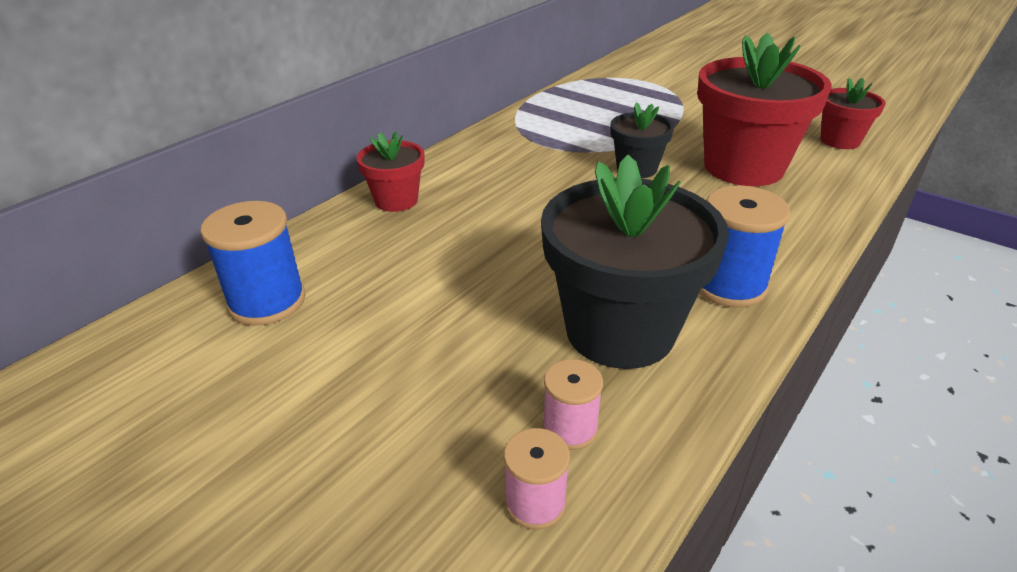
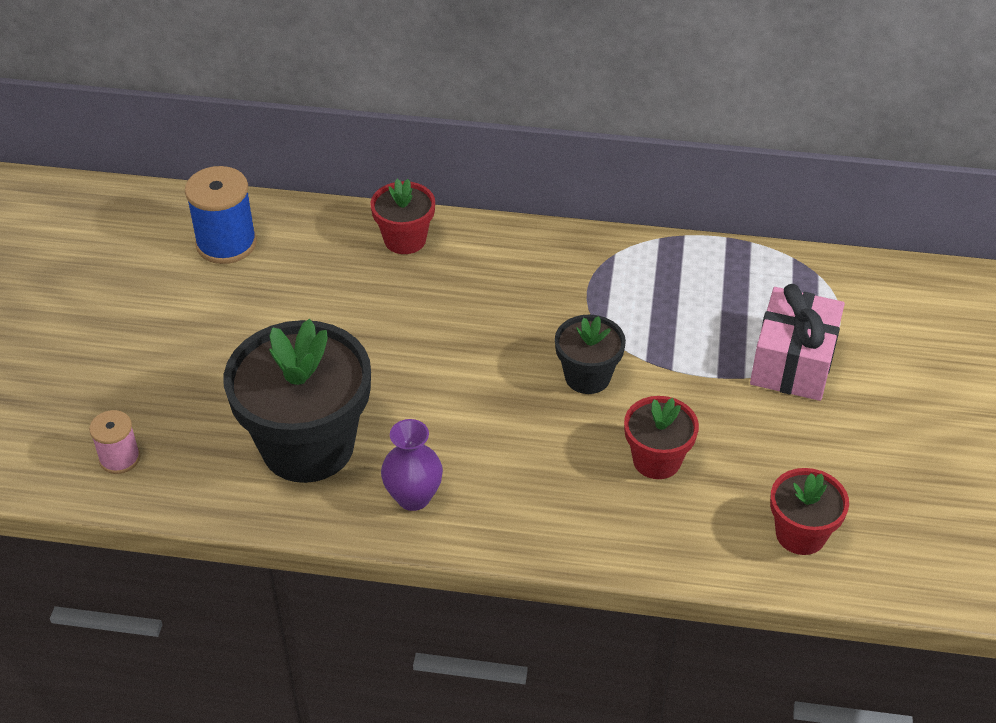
camera: 60 degrees right, 10 degrees up
(570, 428) = (189, 453): pink spool -> none
(678, 103) = (792, 362): none -> pink gift
(728, 285) = (413, 497): blue spool -> purple vase
(743, 167) = (656, 460): red flower pot -> red flower pot, size x0.52

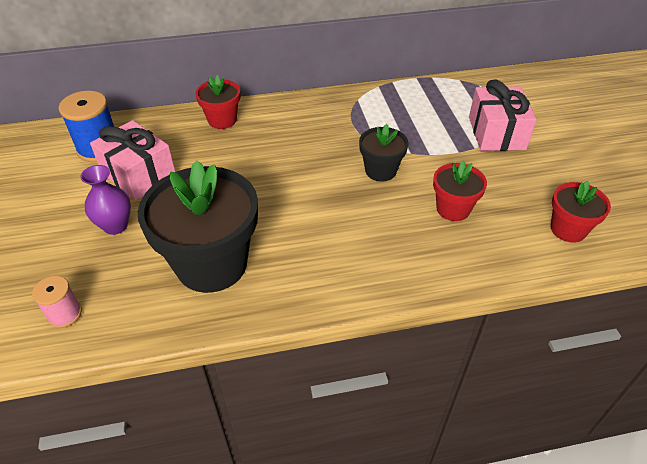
camera: 20 degrees left, 0 degrees up
(263, 296) = (139, 174): none -> pink gift
(413, 497) = (305, 278): purple vase -> purple vase (115, 226)

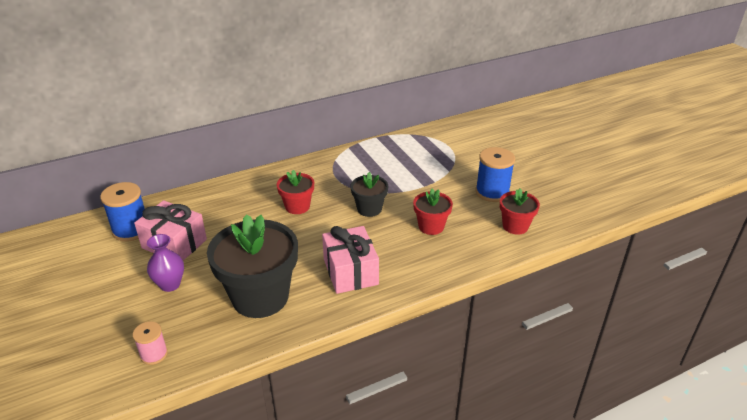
camera: 15 degrees left, 10 degrees down
(222, 120) = (229, 192): red flower pot -> red flower pot (297, 206)
(496, 133) = (448, 169): pink gift -> pink gift (350, 272)
(547, 175) = (492, 192): none -> blue spool

